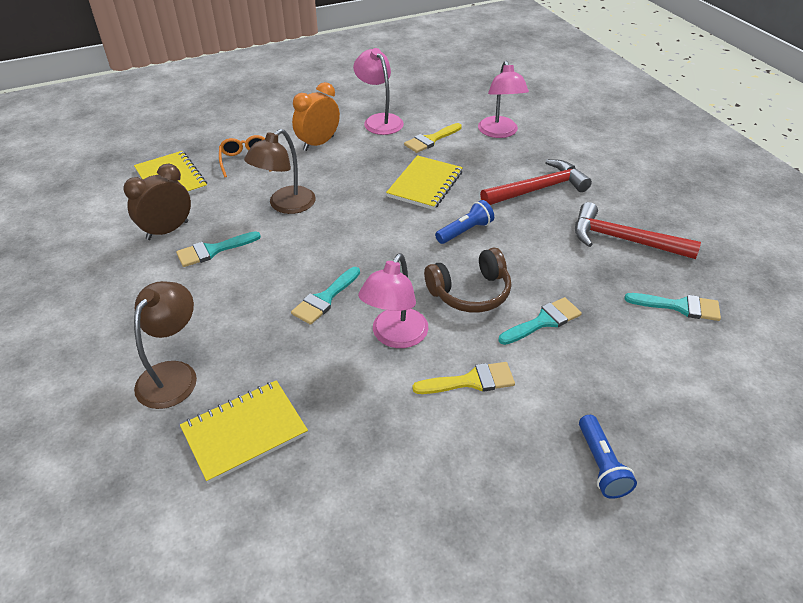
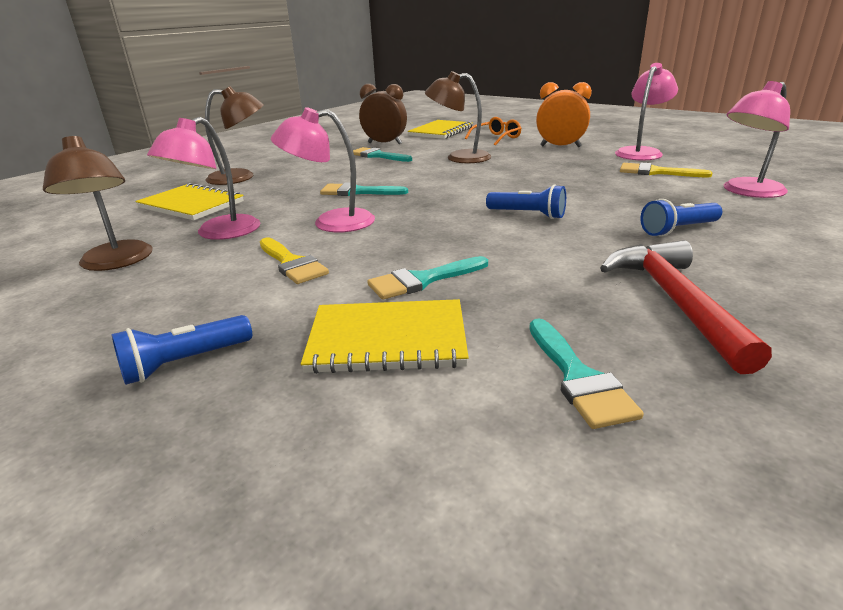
camera: 65 degrees right, 15 degrees down
(361, 418) = (219, 233): none -> pink lamp
(384, 506) = (116, 262): none -> brown lamp
(425, 184) = (575, 185): yellow notebook -> yellow notebook (387, 339)
(470, 292) = (429, 236): brown headphones -> none
(538, 189) = (678, 230): red hammer -> blue flashlight
(543, 321) = (422, 280): turquoise brush -> turquoise brush turned 120 degrees clockwise

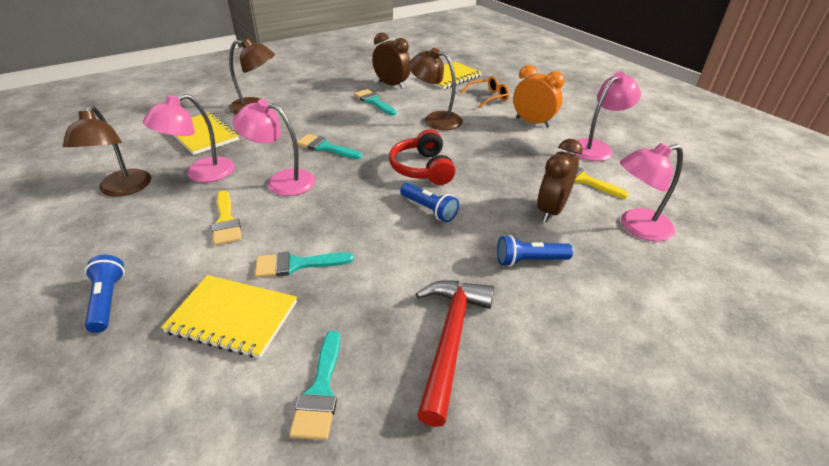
camera: 15 degrees right, 10 degrees up
(185, 363) = (107, 300): blue flashlight -> blue flashlight turned 90 degrees clockwise
(485, 189) = (422, 169): none -> red headphones
(653, 195) = (551, 210): none -> brown clock

